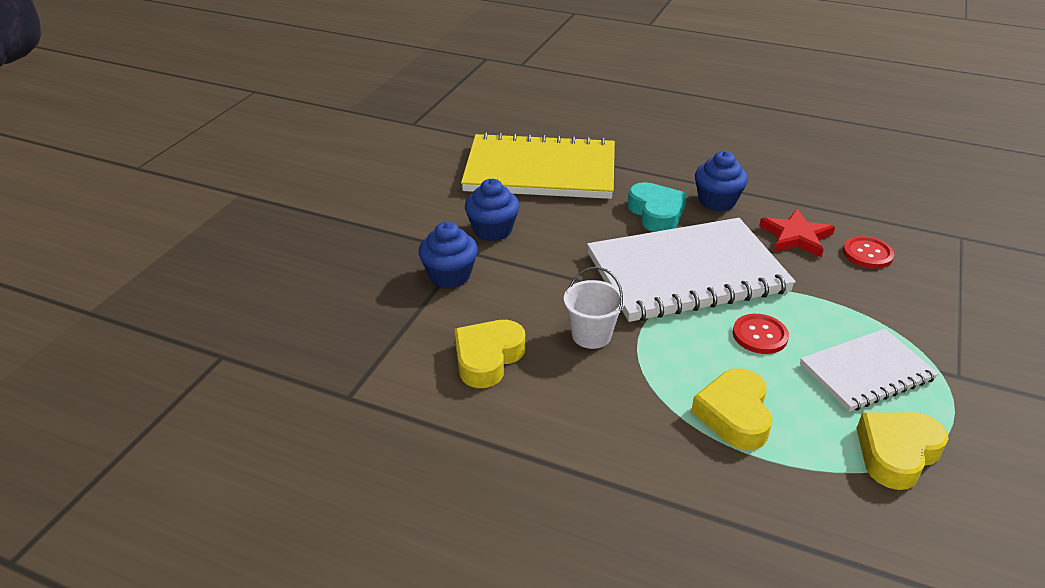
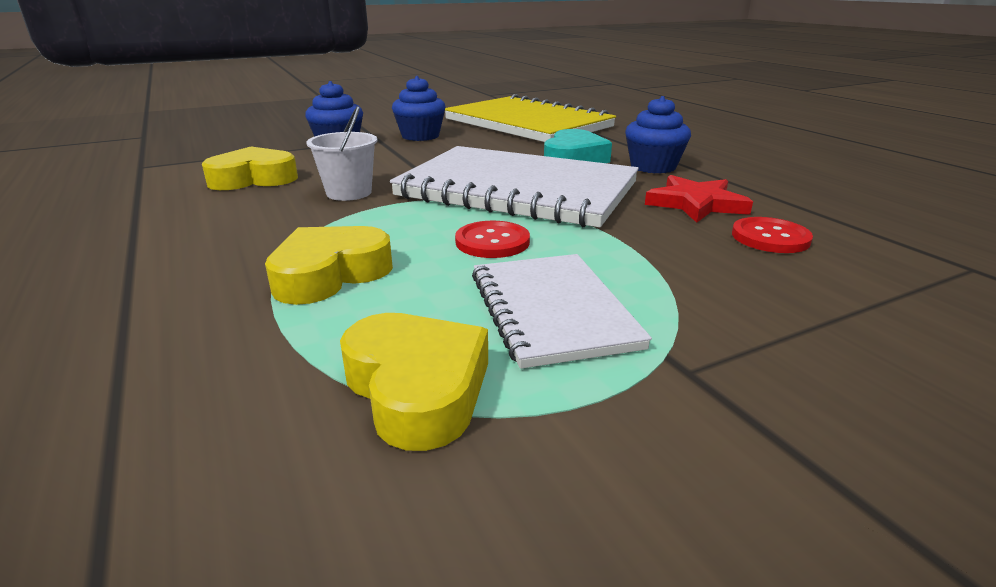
camera: 40 degrees right, 10 degrees down
(866, 372) = (551, 310): white notebook -> white notebook turned 60 degrees clockwise
(896, 453) = (417, 388): yellow heart -> yellow heart turned 60 degrees clockwise

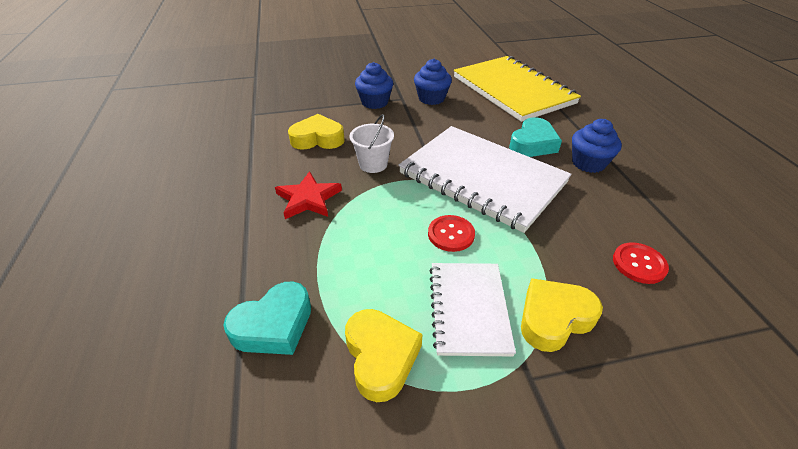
camera: 15 degrees right, 15 degrees up
(191, 382) = (274, 325): none -> turquoise heart
(330, 274) = (350, 249): yellow heart -> yellow heart (554, 318)
(696, 204) = (602, 215): red star -> red star (308, 199)

